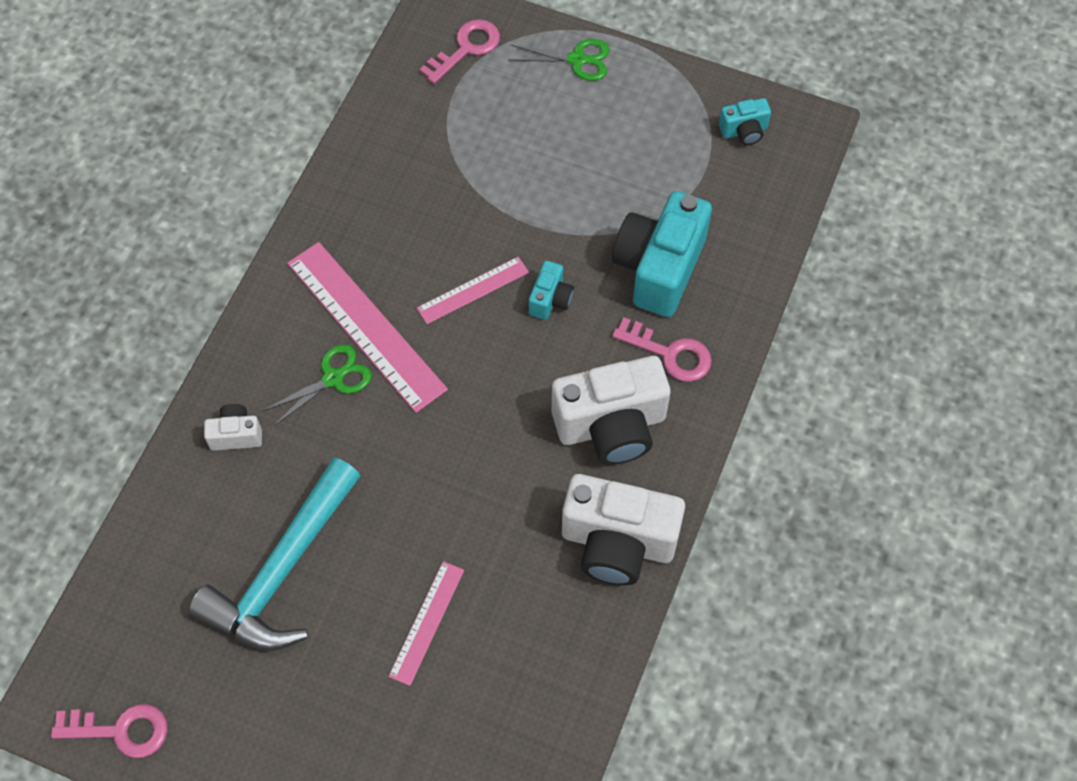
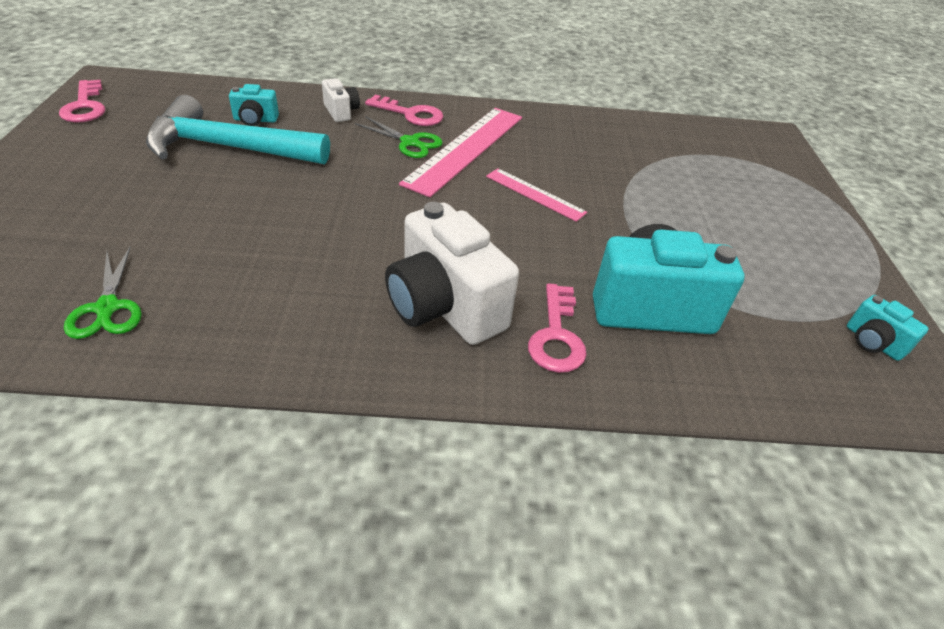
camera: 65 degrees right, 20 degrees down
(426, 622) = (189, 226): pink ruler -> none
(466, 48) = (751, 153): pink key -> pink key (410, 114)
(550, 299) = (558, 239): turquoise camera -> turquoise camera (255, 120)
(577, 60) = (812, 211): green scissors -> green scissors (107, 308)
(617, 542) = (305, 339): white camera -> none

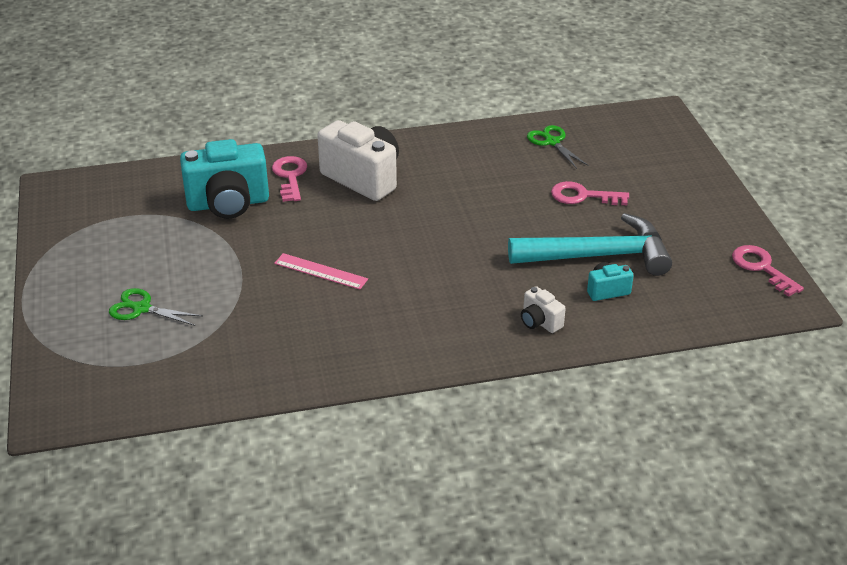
camera: 170 degrees right, 5 degrees down
(410, 114) = (471, 337): pink key -> pink key (583, 196)
(410, 142) = (452, 300): green scissors -> green scissors (141, 308)
(465, 149) = (397, 305): pink ruler -> none
(872, 342) = (77, 211): turquoise camera -> none

